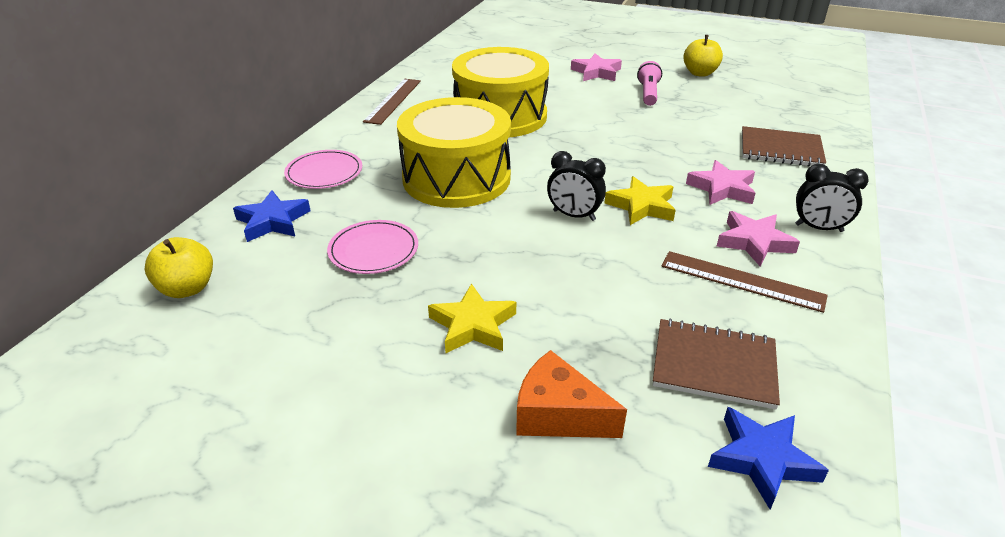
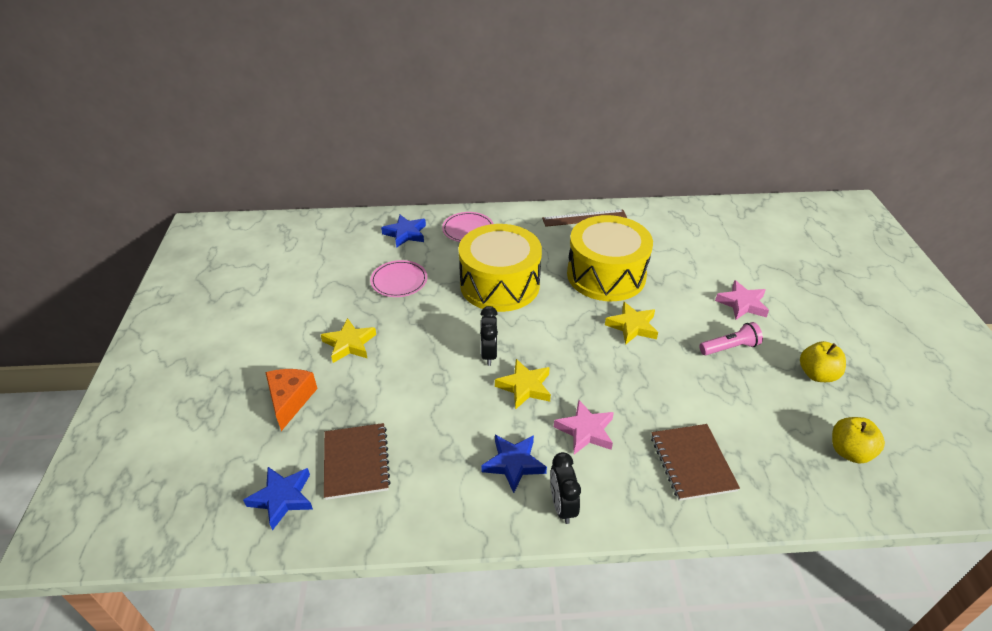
camera: 65 degrees right, 5 degrees up
(187, 288) = (334, 234): yellow apple -> yellow apple (849, 451)
(589, 125) = (632, 326): none -> yellow star
(741, 281) = (456, 463): brown ruler -> none
(754, 242) = (513, 464): pink star -> blue star

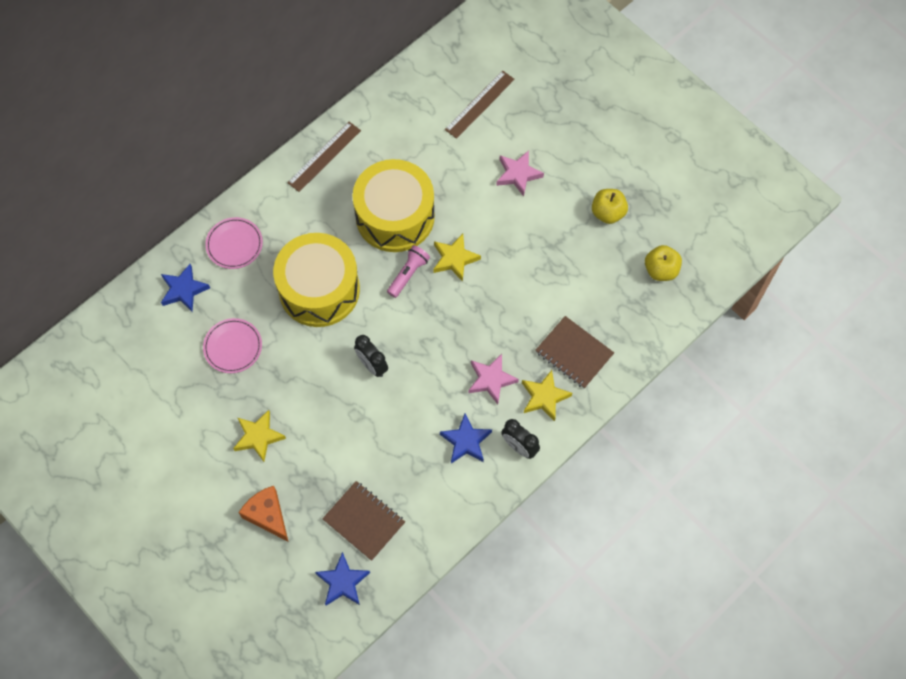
camera: 40 degrees left, 25 degrees up
(524, 387) = (422, 375): yellow star -> yellow star (544, 397)
(730, 347) = (536, 229): pink flashlight -> pink flashlight (408, 274)
(742, 248) = (479, 104): none -> brown ruler

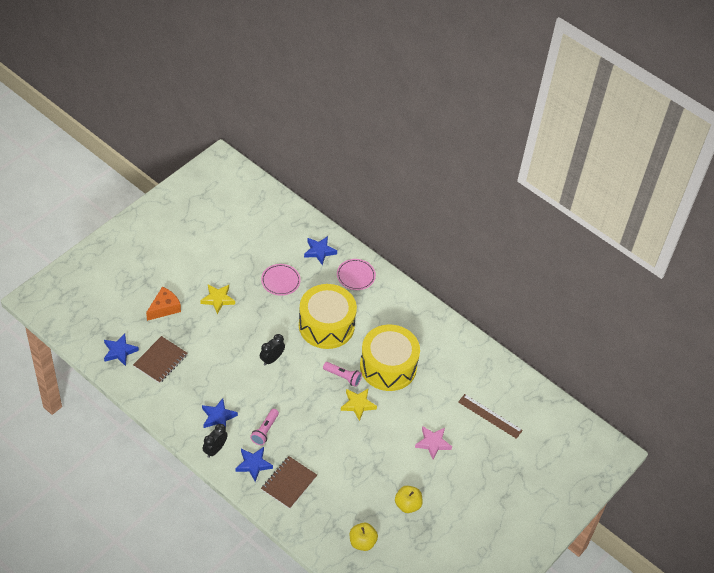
camera: 80 degrees right, 15 degrees down
(324, 156) = (431, 321): brown ruler -> none
(491, 380) = (265, 431): pink star -> pink flashlight
(544, 397) = (253, 464): yellow star -> blue star

